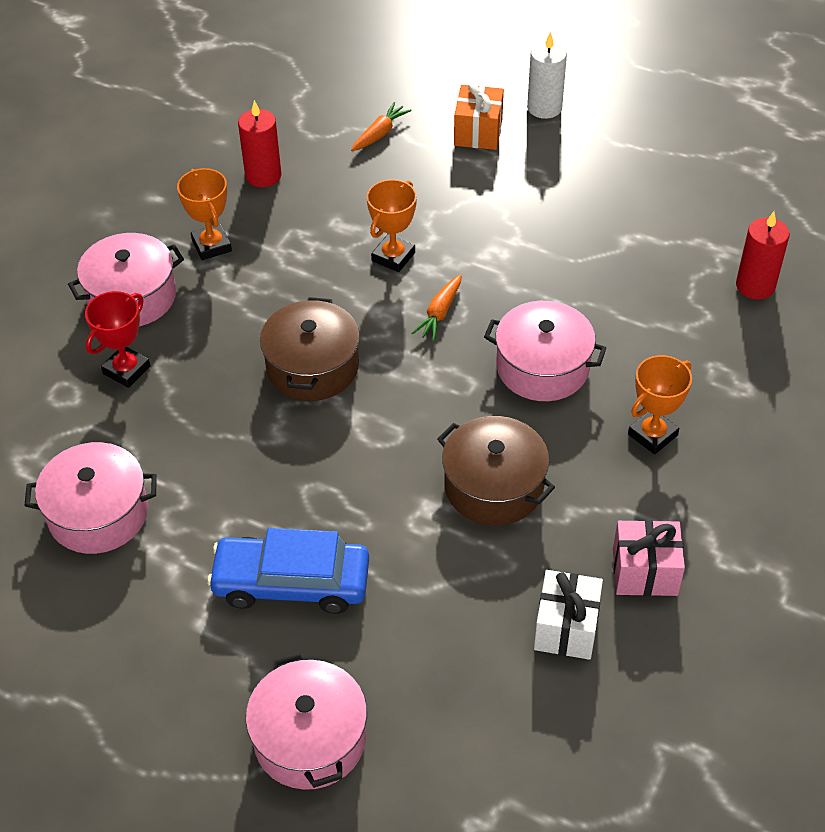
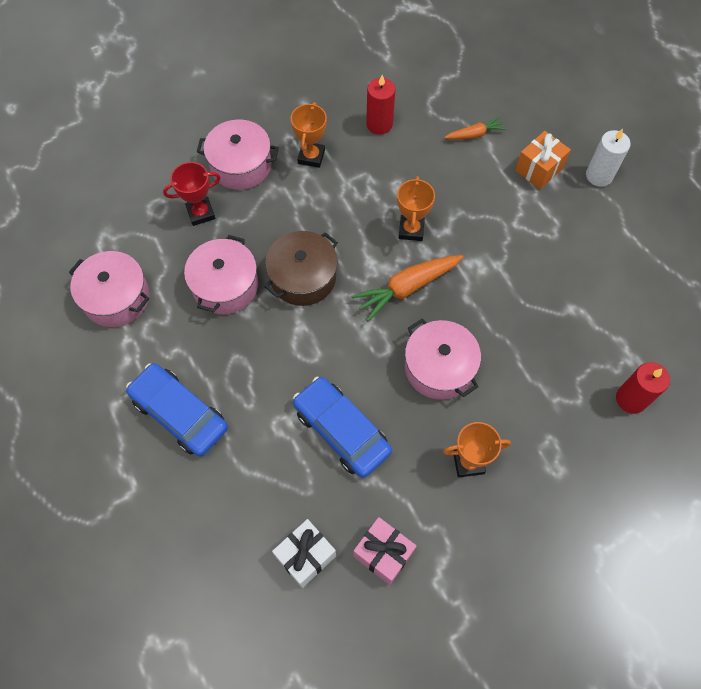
camera: 35 degrees right, 15 degrees up
(309, 738) = (112, 519): pink pot -> pink pot (225, 285)
(393, 257) = (411, 230): orange trophy -> orange trophy turned 60 degrees counterclockwise
(439, 313) = (407, 288): orange carrot -> orange carrot, size x1.74
(493, 486) = (341, 430): brown pot -> blue car

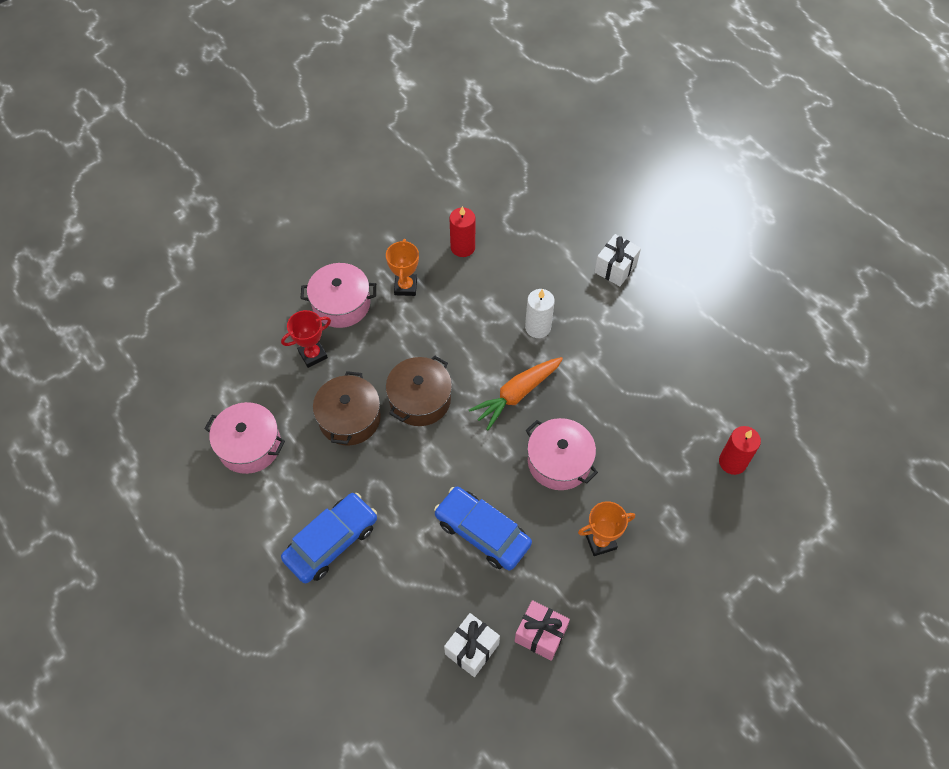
camera: 10 degrees left, 5 degrees down
(180, 413) = (331, 542): blue car -> blue car turned 105 degrees clockwise
(225, 285) = (349, 418): pink pot -> brown pot
(411, 230) = (510, 341): orange trophy -> none
(474, 134) = (552, 244): orange carrot -> none
(538, 169) = (615, 268): orange gift -> white gift
(599, 175) = (670, 266): white candle -> white candle (538, 327)

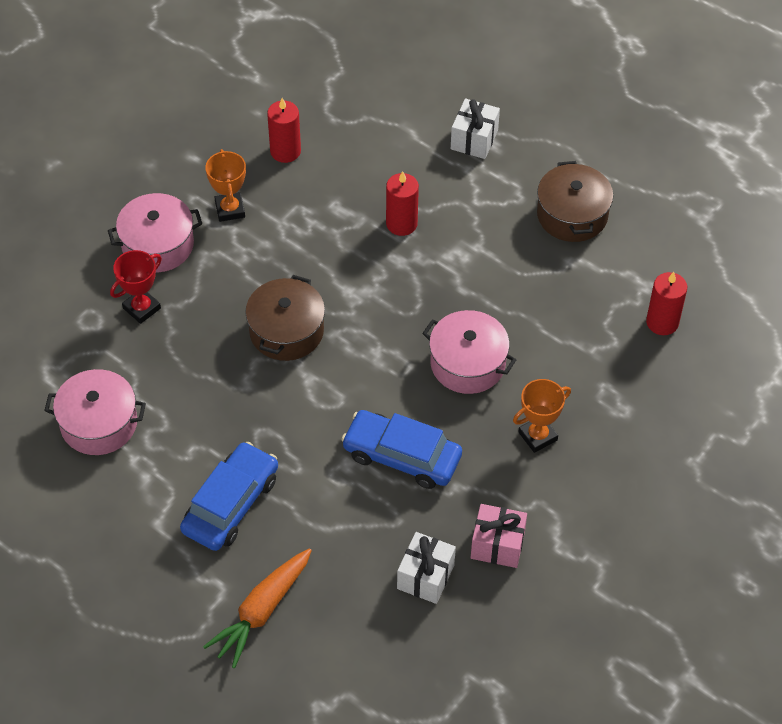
camera: 15 degrees left, 5 degrees down
(349, 418) = (209, 368): brown pot -> brown pot (572, 215)
(516, 394) = (398, 302): orange carrot -> orange carrot (261, 611)
(538, 327) = (401, 224): white candle -> red candle

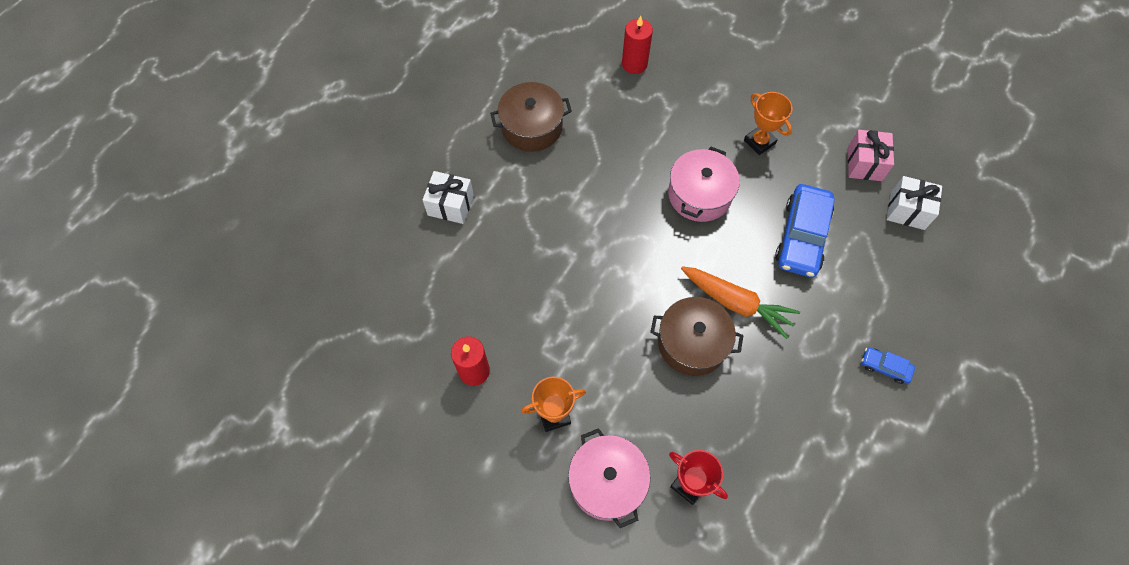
camera: 95 degrees left, 10 degrees up
(99, 423) = (831, 503): pink pot -> none
(231, 504) = (885, 367): blue car -> blue car, size x0.48
(261, 611) = (977, 328): orange carrot -> orange carrot (736, 303)
(401, 224) = (555, 257): red candle -> none

